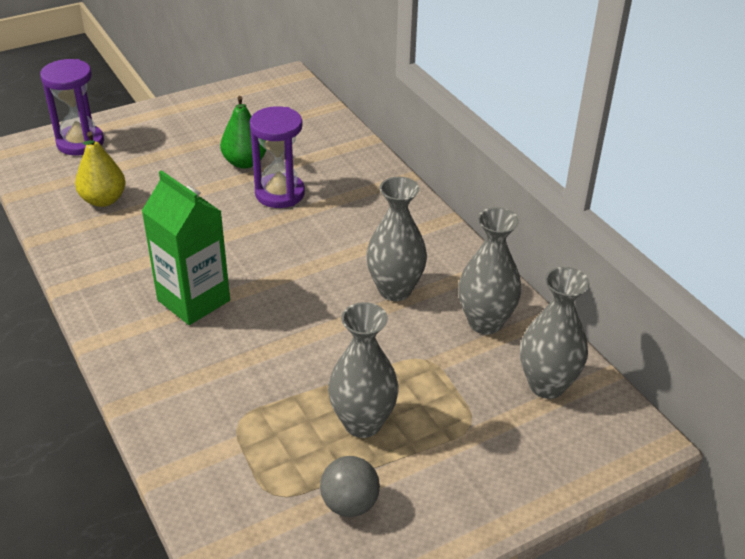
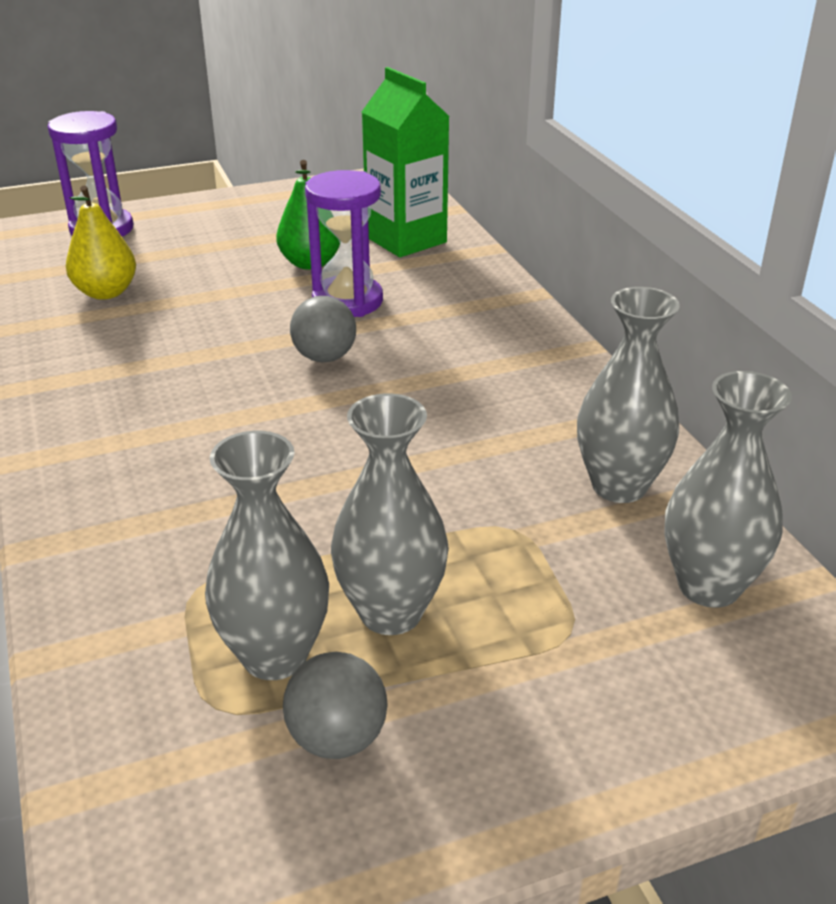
camera: 10 degrees right, 5 degrees down
(193, 300) = (184, 420): green carton -> green carton (406, 240)
(275, 242) = (325, 357): none -> grey ball
(395, 290) = (485, 431): grey vase -> grey vase (275, 655)

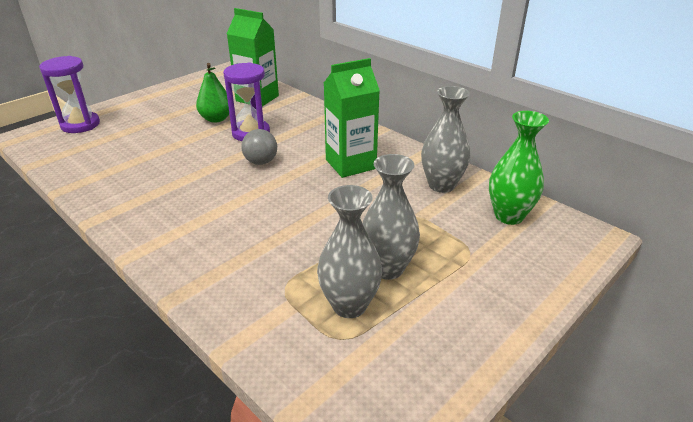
camera: 25 degrees left, 0 degrees up
(106, 292) = (111, 157): yellow pear -> none
(337, 738) = (408, 331): grey ball -> none
(476, 400) = (350, 164): none -> green carton
(708, 586) = (508, 216): grey vase -> green vase

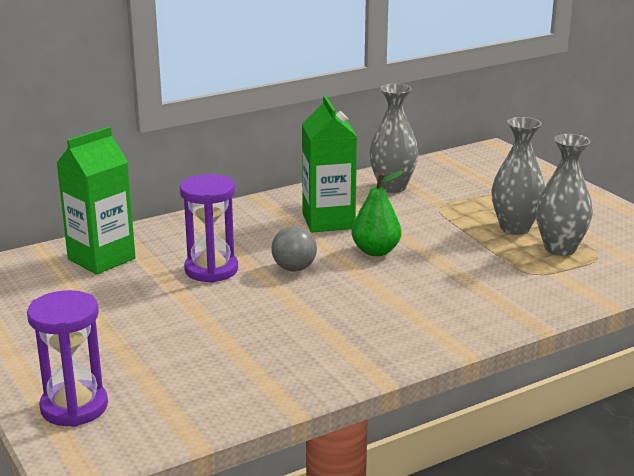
camera: 75 degrees left, 10 degrees down
(216, 119) = (147, 291): green pear -> green pear (376, 251)
(508, 216) = (454, 171): green vase -> none

